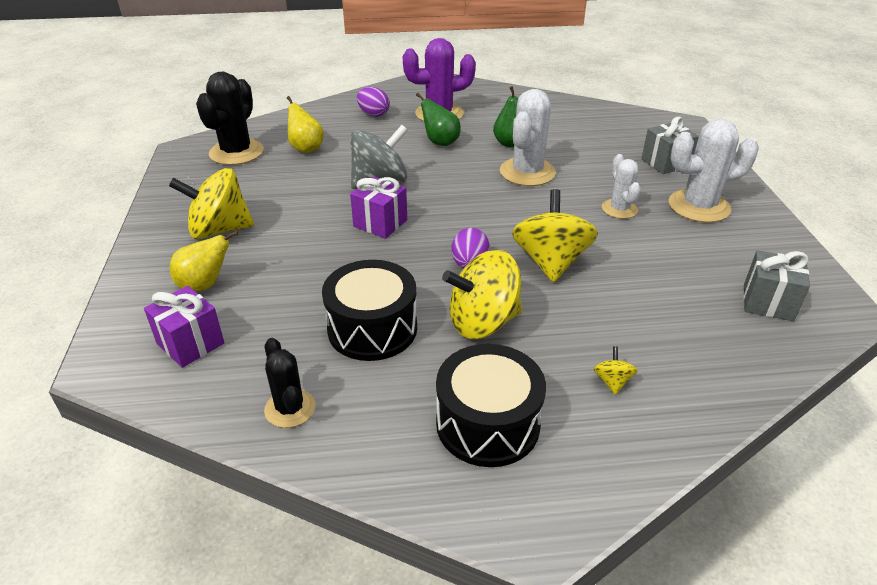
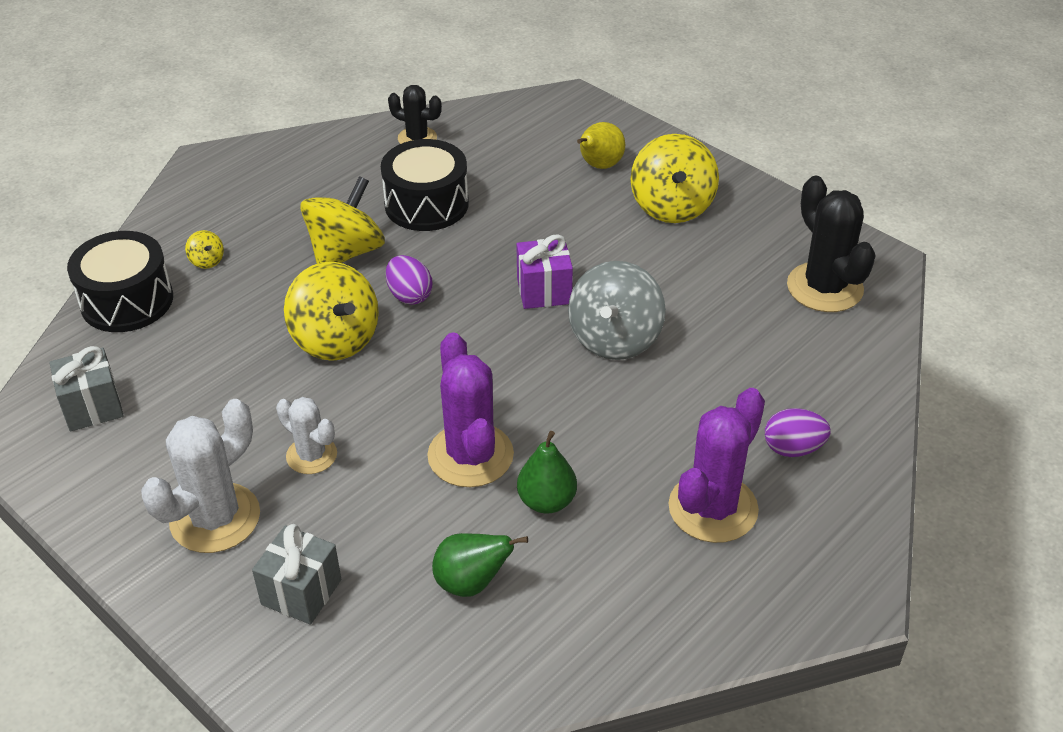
camera: 140 degrees right, 5 degrees up
(190, 343) = (539, 133): purple gift -> none
(219, 230) = (672, 206): yellow spinning top -> yellow spinning top turned 135 degrees clockwise
(306, 148) = (767, 337): yellow pear -> none
(440, 142) = (635, 446): green pear -> green pear (471, 583)
(487, 424) = (278, 192): black drum -> black drum (127, 301)
(527, 172) = (470, 455): white cactus -> purple cactus

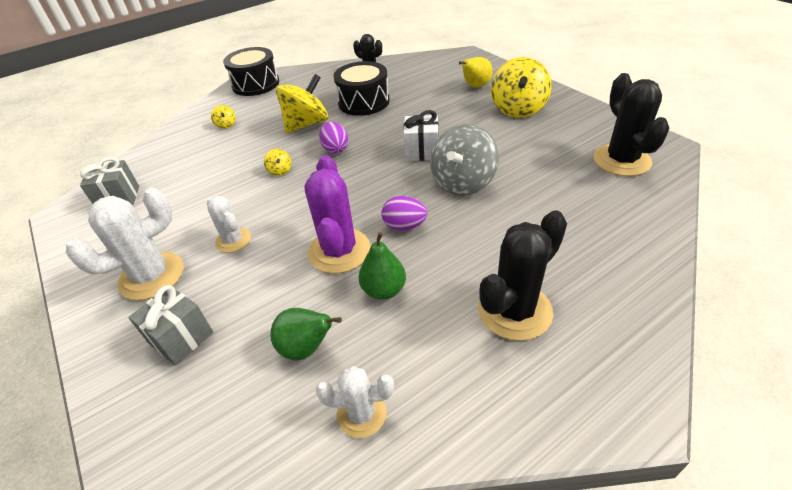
camera: 15 degrees right, 0 degrees up
(127, 301) = (171, 142): black drum -> black drum (256, 84)
(335, 339) = (280, 171): yellow spinning top -> yellow spinning top, size x0.42
(544, 291) = (422, 151): purple gift -> white gift
(561, 644) = (361, 413): none -> white cactus
(713, 508) = (514, 310): purple cactus -> black cactus
(793, 448) = (587, 270): purple egg -> purple egg (404, 226)

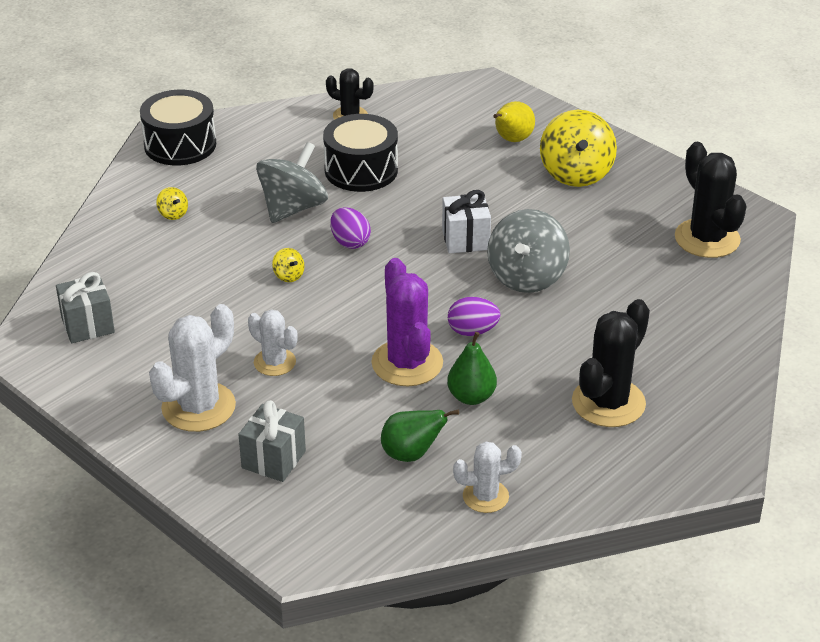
camera: 15 degrees left, 5 degrees down
(306, 124) = (293, 208): yellow spinning top -> grey spinning top

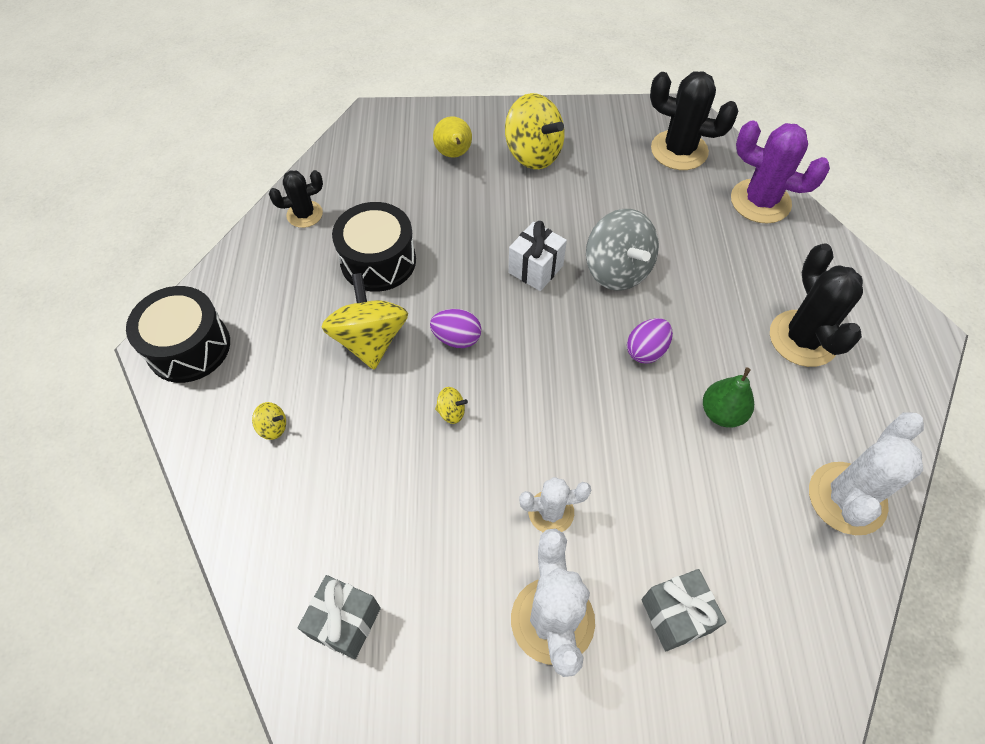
camera: 45 degrees left, 20 degrees up
(293, 208) = (370, 340): grey spinning top -> yellow spinning top
(407, 363) = (643, 421): purple cactus -> purple cactus (760, 201)
(411, 454) = (755, 507): green pear -> none
(485, 496) = (847, 498): white cactus -> white cactus, size x1.69

